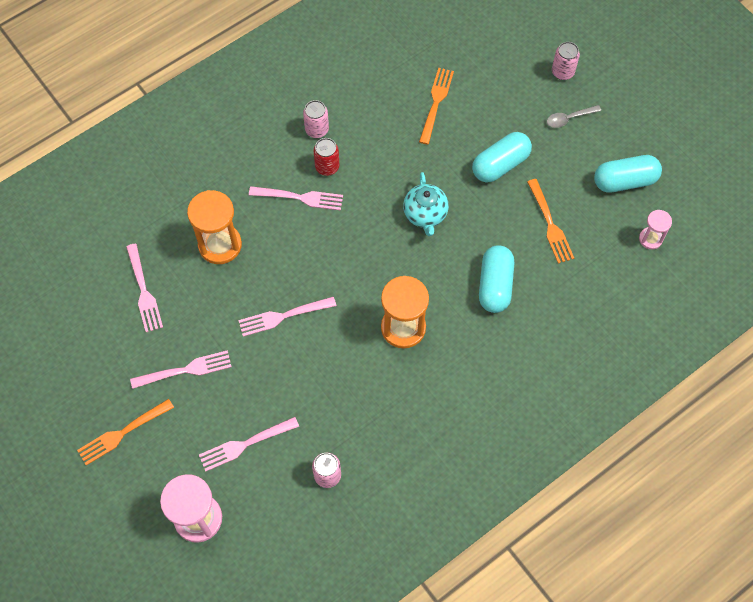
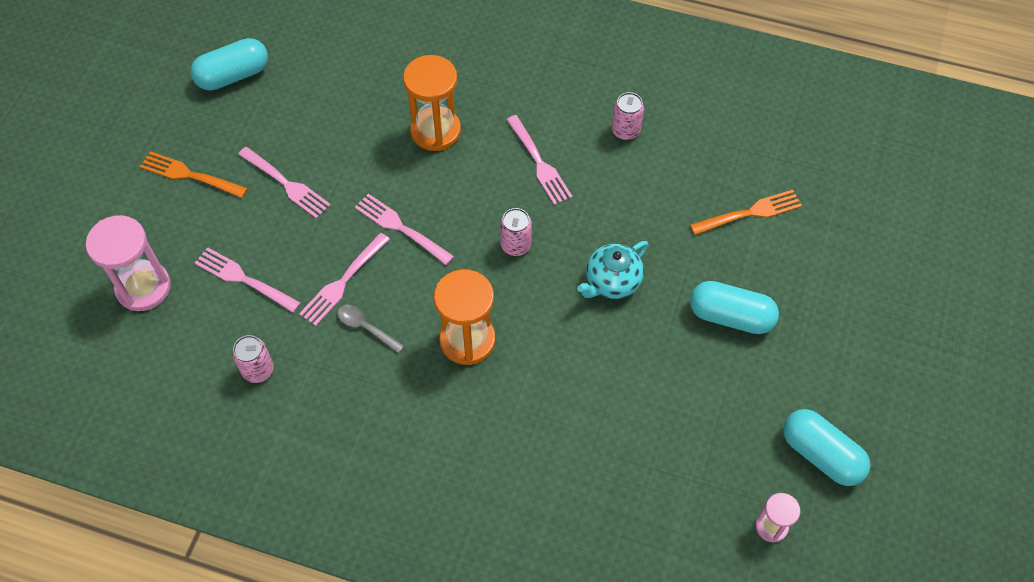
camera: 55 degrees right, 5 degrees down
(143, 290) = (342, 102): pink fork -> pink fork (343, 281)
(327, 167) = (592, 164): red can -> none
(495, 285) = (583, 397): turquoise capsule -> turquoise capsule (233, 75)
(549, 224) = (701, 408): orange fork -> none
(562, 72) = (899, 309): pink can -> pink can (515, 245)
(569, 118) = (848, 350): grey spoon -> grey spoon (366, 327)

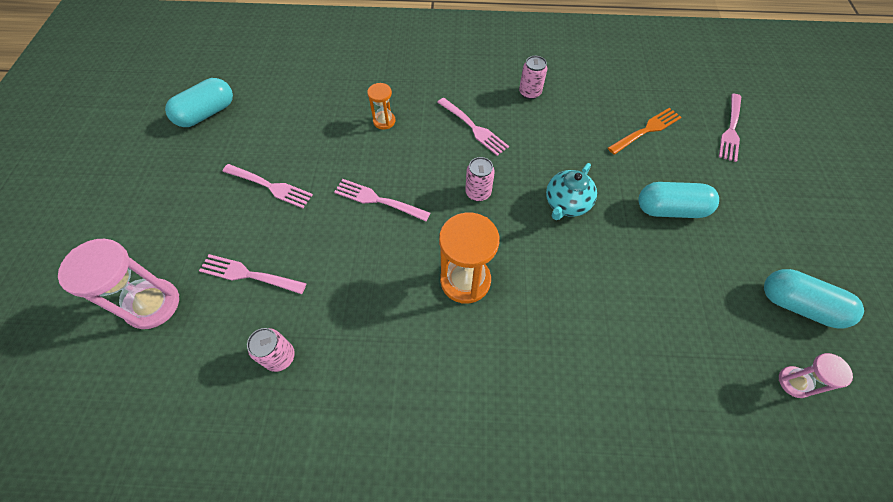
camera: 15 degrees left, 0 degrees up
(191, 175) = (183, 197): orange fork -> none
(343, 281) = (340, 255): pink fork -> pink fork (731, 129)
(366, 327) = (372, 291): grey spoon -> none
(435, 131) = (384, 121): orange hourglass -> orange hourglass, size x0.55

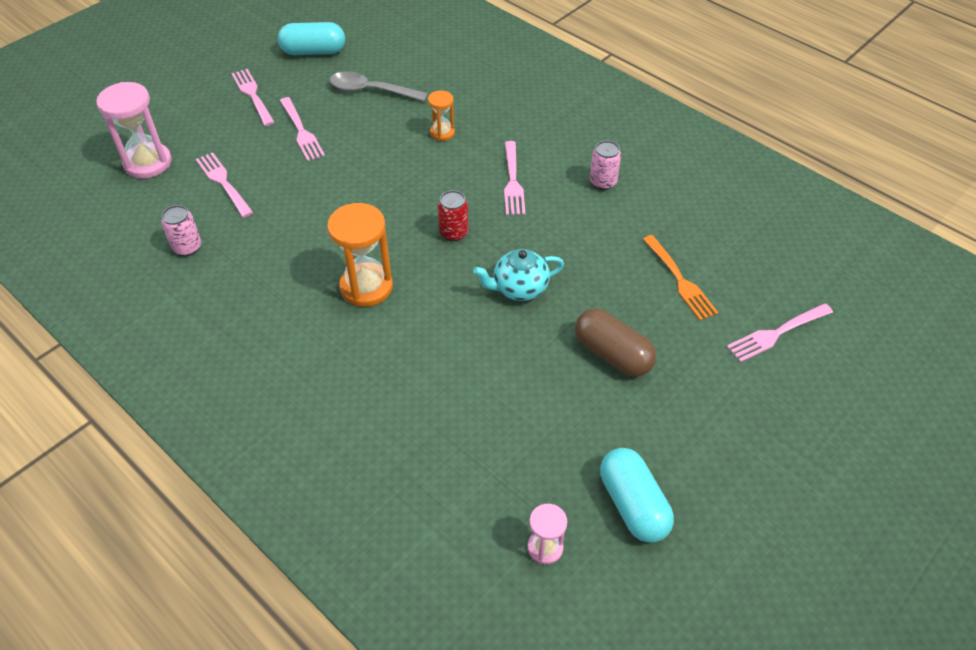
camera: 40 degrees right, 10 degrees down
(292, 119) = (371, 90): none -> grey spoon
(379, 200) = (368, 189): pink fork -> pink fork (253, 95)
(478, 193) = (453, 233): pink can -> red can
(646, 130) = (679, 280): orange fork -> orange fork turned 60 degrees clockwise
(670, 209) = (612, 354): turquoise capsule -> brown capsule

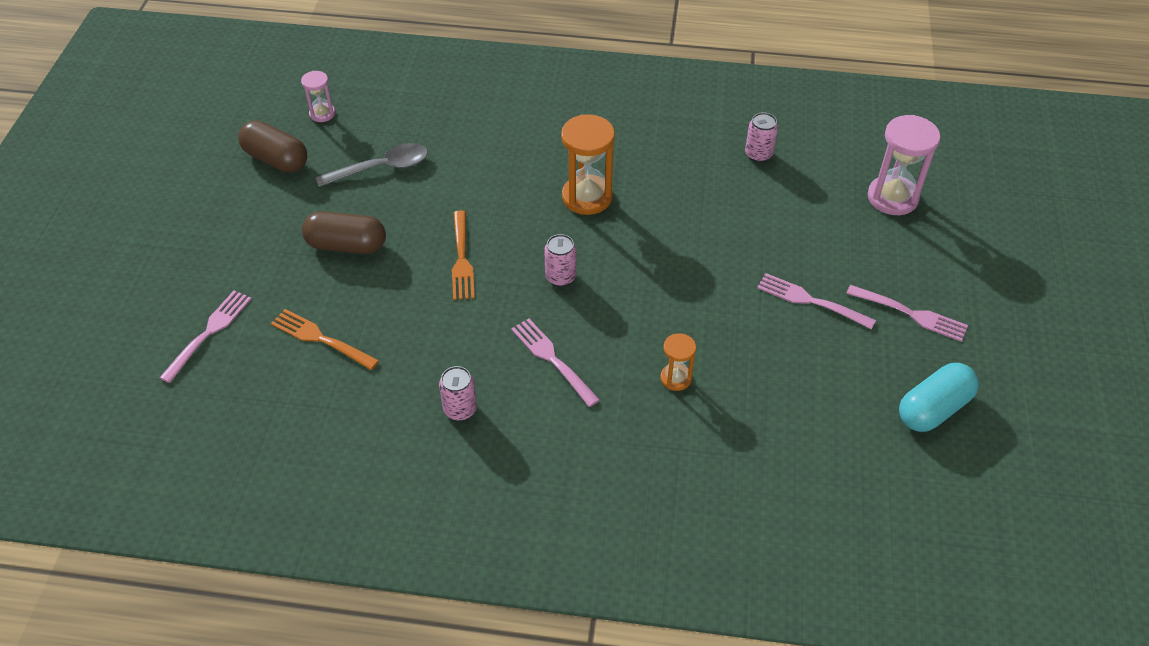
camera: 145 degrees right, 0 degrees up
(224, 183) = (806, 215): pink fork -> none
(371, 90) = (806, 390): grey spoon -> grey spoon (381, 168)
(453, 233) = (560, 277): red can -> pink can
(519, 288) = (461, 258): turquoise teapot -> orange fork
(633, 505) = (276, 159): turquoise capsule -> brown capsule

